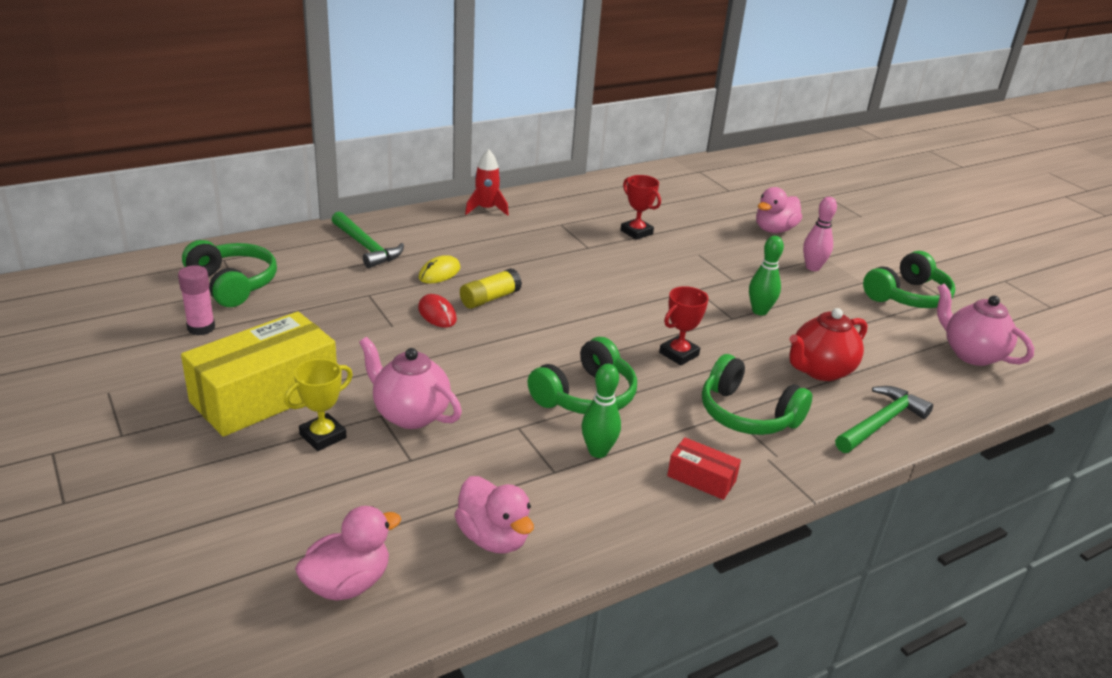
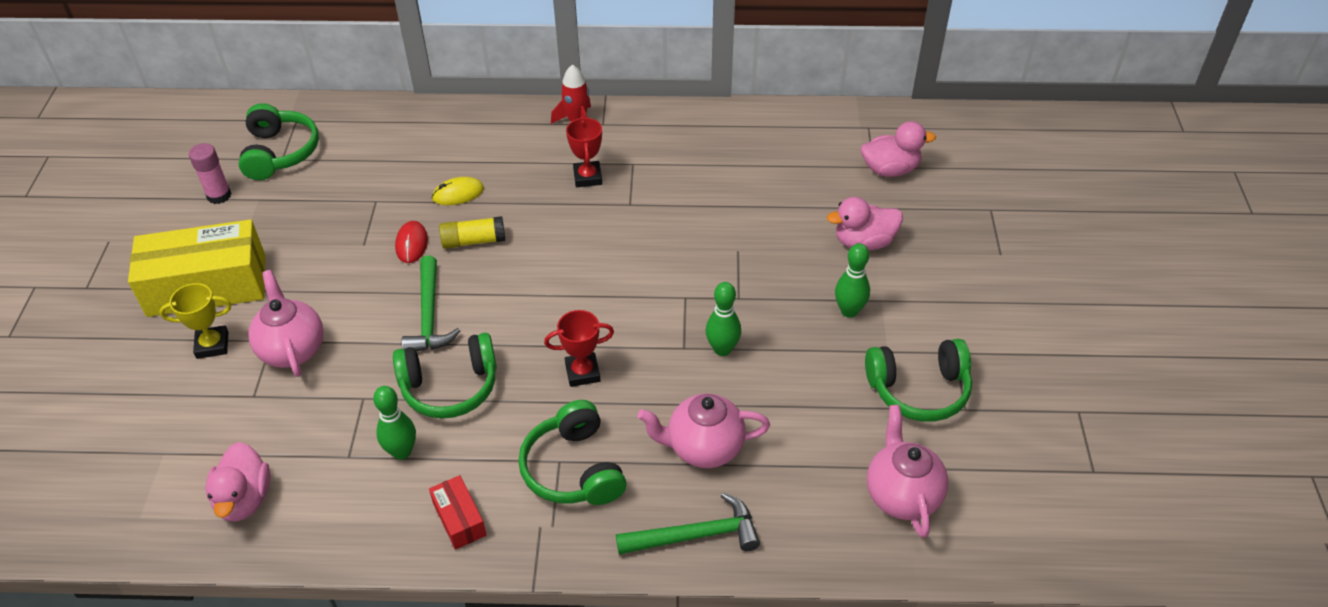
camera: 35 degrees right, 15 degrees up
(347, 583) = (116, 491): pink duck -> pink duck (890, 169)
(366, 247) = (423, 140): green hammer -> green hammer (429, 316)
(636, 232) = (701, 199): red trophy -> red trophy (587, 177)
(812, 267) = (849, 311): pink bowling pin -> green bowling pin
(820, 370) = (704, 448): red teapot -> pink teapot

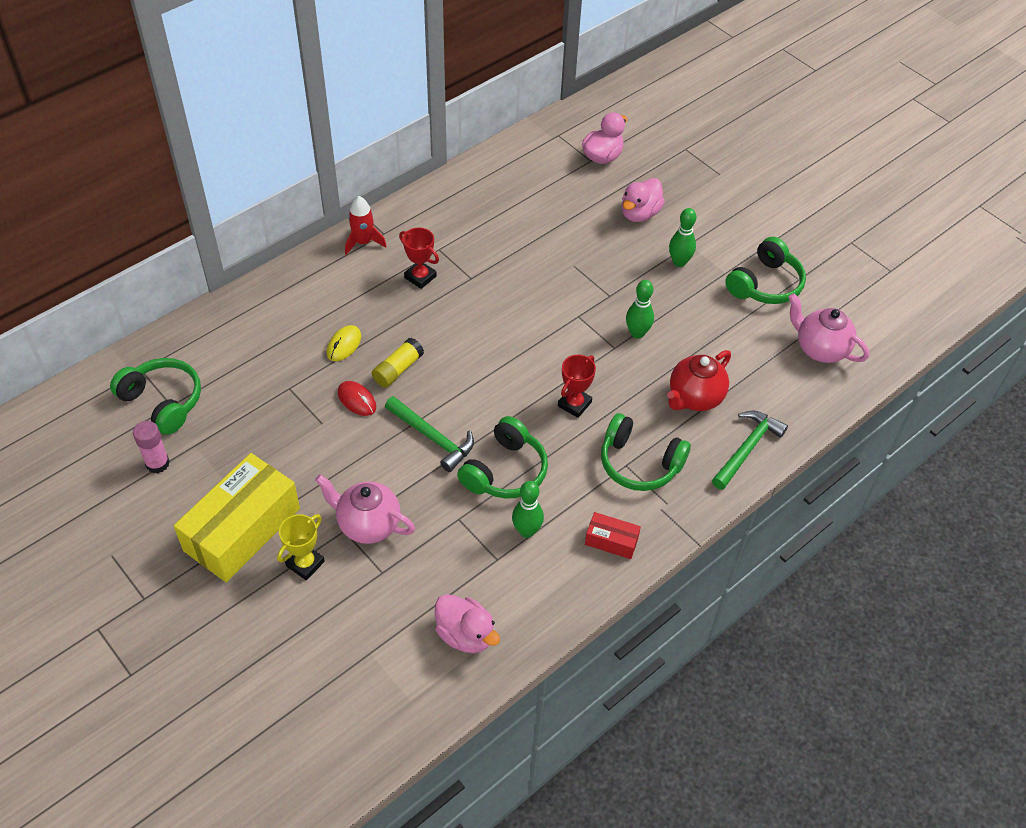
camera: 45 degrees left, 5 degrees up
(704, 448) = (694, 398): pink teapot -> red teapot

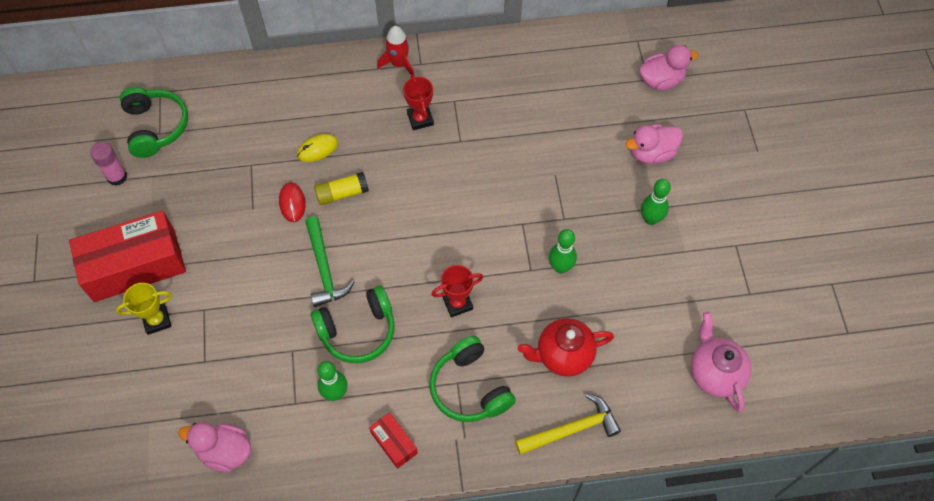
camera: 35 degrees right, 10 degrees up
(242, 529) = (135, 265): yellow box -> red box
(368, 524) = (223, 315): pink teapot -> none
(465, 635) = (225, 452): pink duck -> pink duck turned 120 degrees clockwise
(747, 449) = (571, 429): green hammer -> yellow hammer
(765, 284) = (713, 282): green headphones -> none

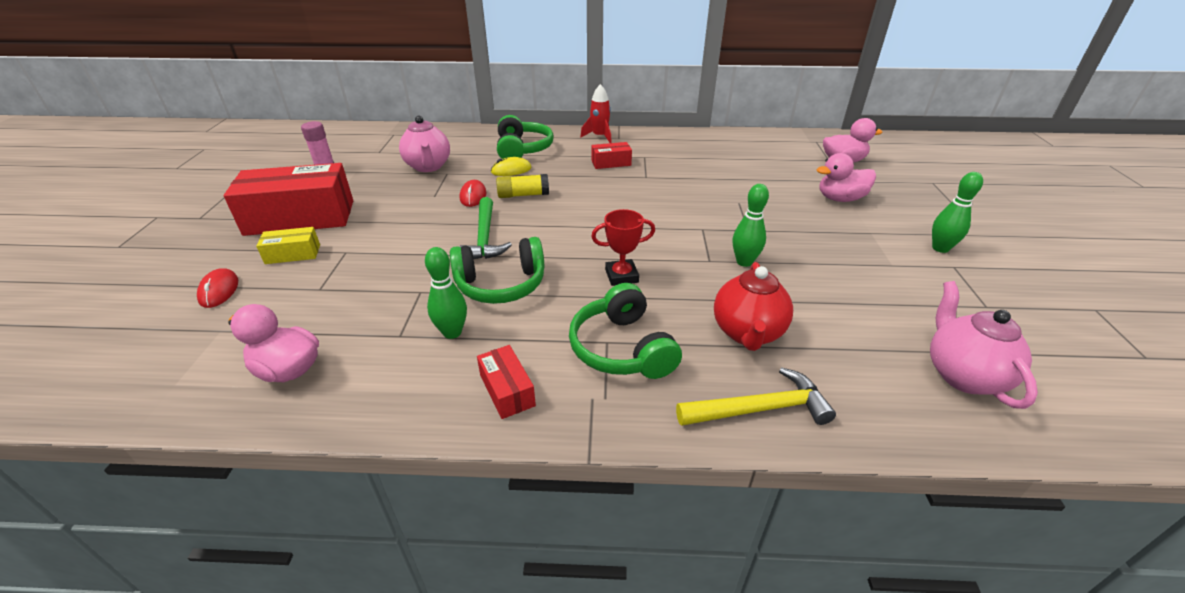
camera: 10 degrees right, 25 degrees down
(118, 377) = (219, 290): none -> red mouse
(156, 127) = (378, 149): green headphones -> green headphones (522, 149)
(157, 320) = (293, 254): yellow trophy -> yellow box
(227, 155) = (428, 167): none -> pink teapot
(420, 119) = (611, 163): red trophy -> red box
(563, 355) = (747, 333): red teapot -> red teapot turned 75 degrees counterclockwise
(650, 219) = (846, 239): green bowling pin -> green bowling pin (940, 248)

